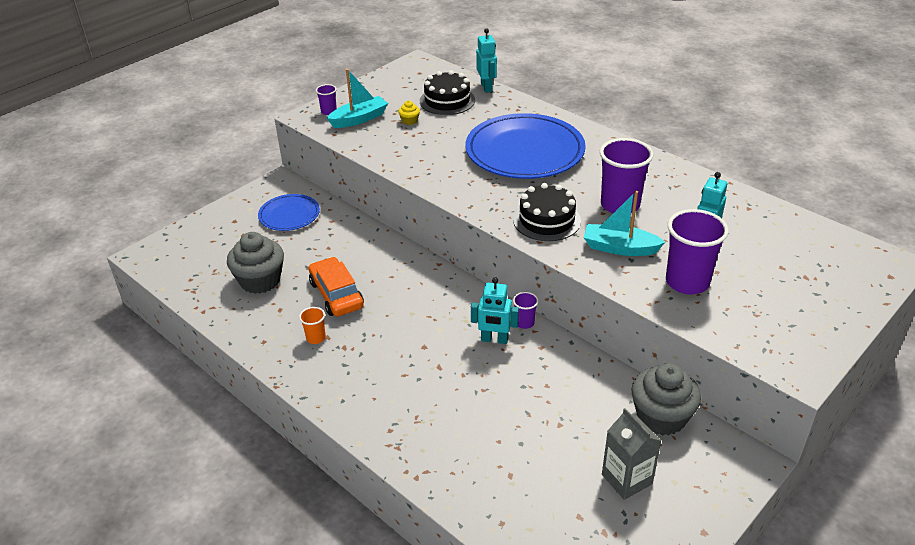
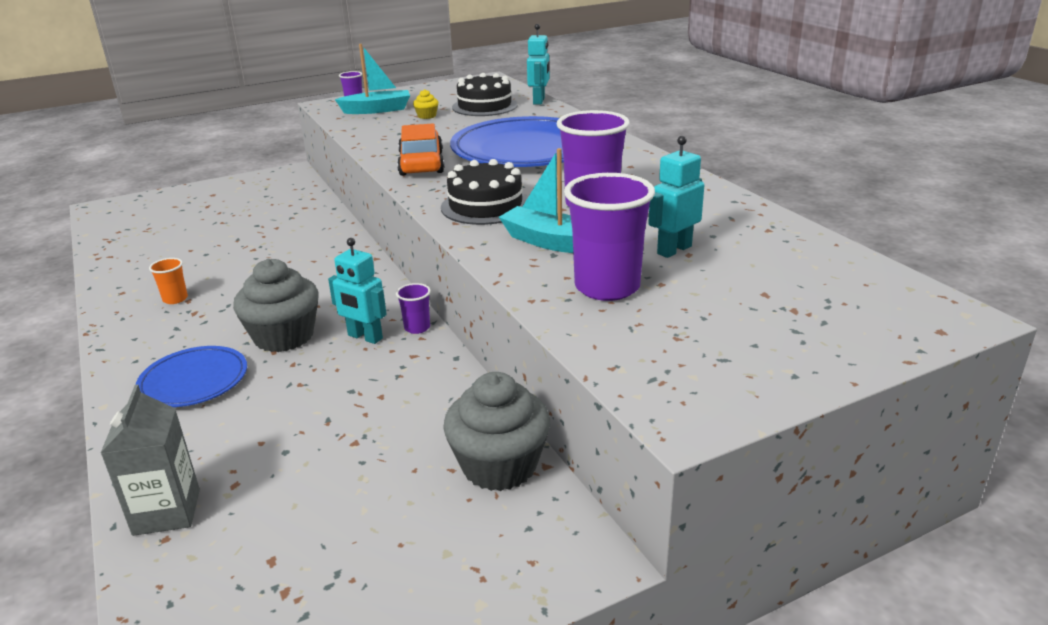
camera: 20 degrees right, 10 degrees down
(260, 280) = (180, 242): grey cupcake -> grey cupcake (284, 336)
(289, 215) = (268, 197): blue plate -> blue plate (194, 381)
(336, 294) = (239, 266): orange car -> orange car (421, 163)
(626, 479) = (381, 530): grey carton -> grey carton (167, 512)

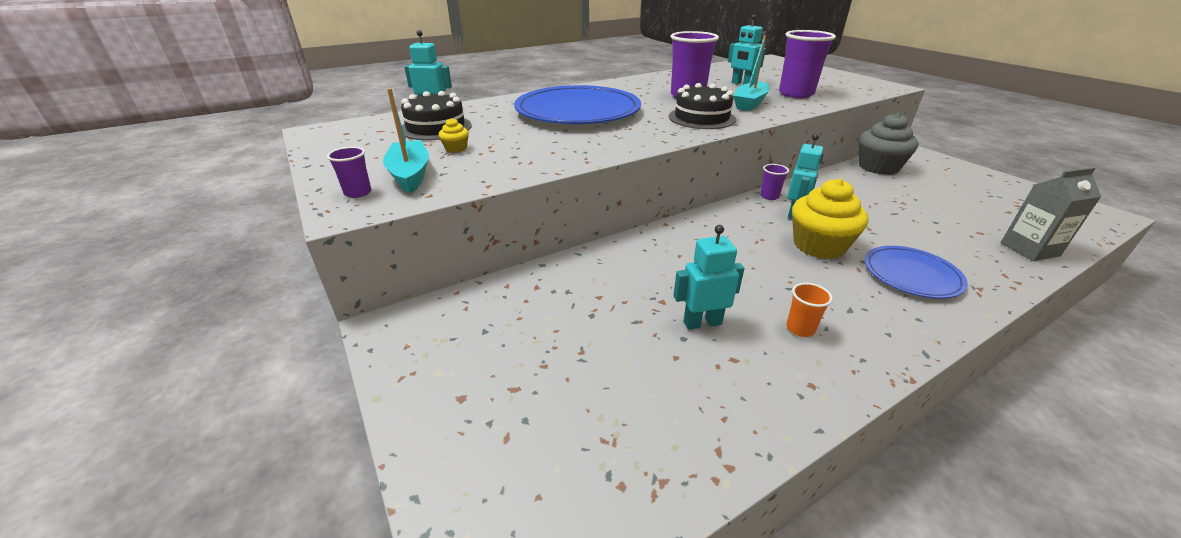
camera: 95 degrees left, 5 degrees up
(215, 261) = (702, 323): none -> turquoise robot
(284, 336) = (819, 246): grey cupcake -> yellow cupcake
(421, 163) = (612, 140): orange car -> none

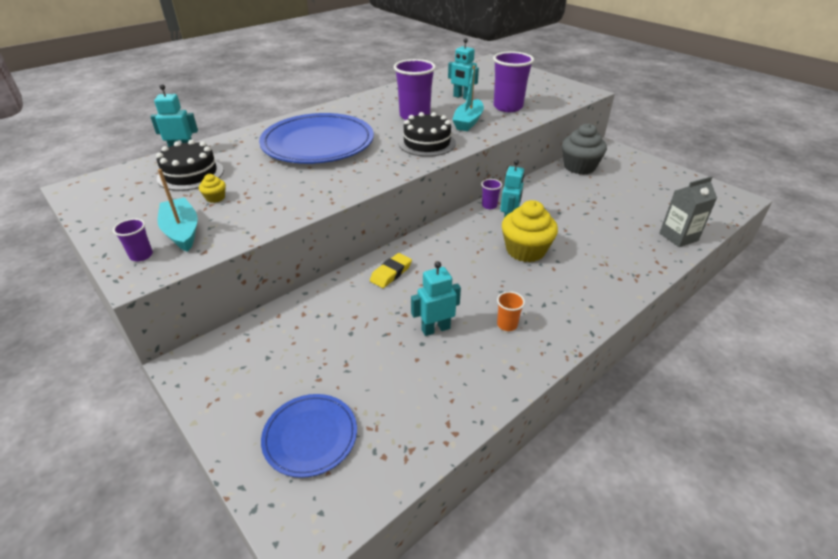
camera: 10 degrees left, 5 degrees up
(647, 254) = (391, 273): none -> yellow eraser
(911, 275) = (591, 269): blue plate -> blue plate (310, 436)

